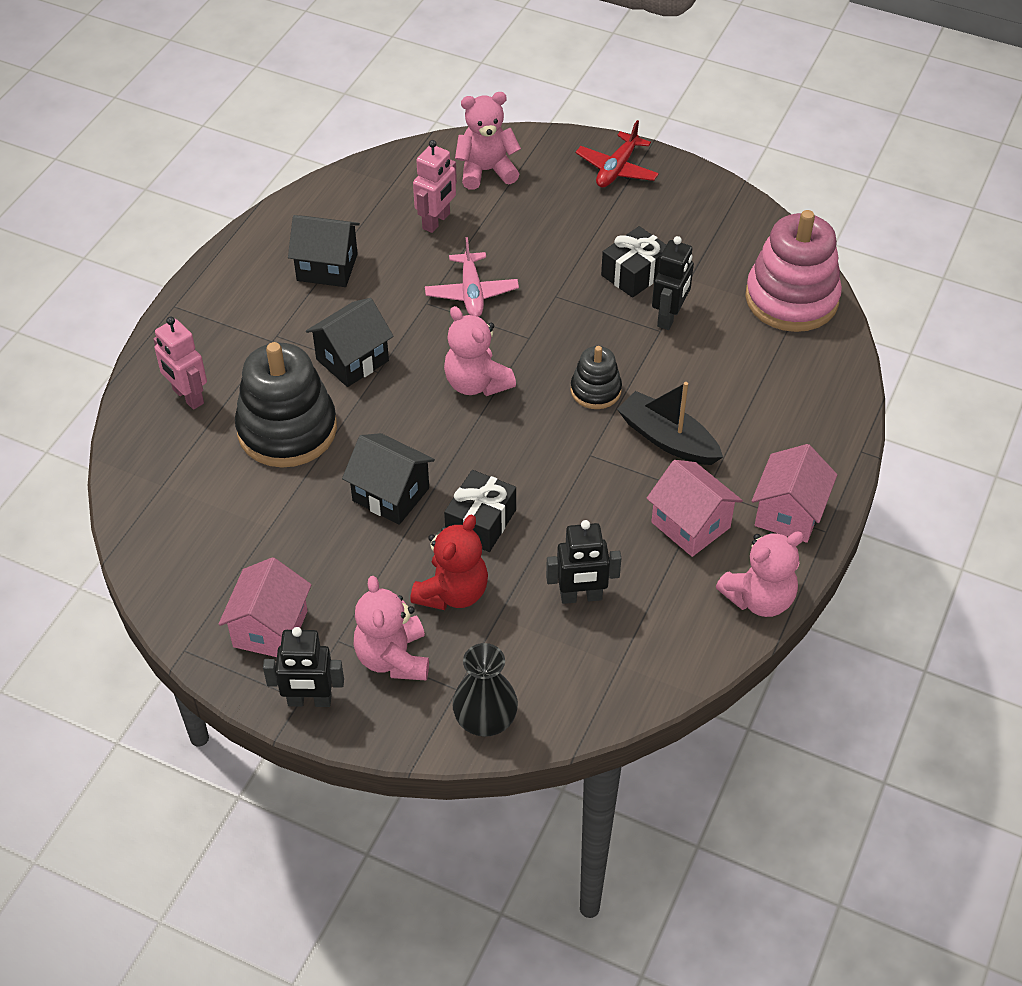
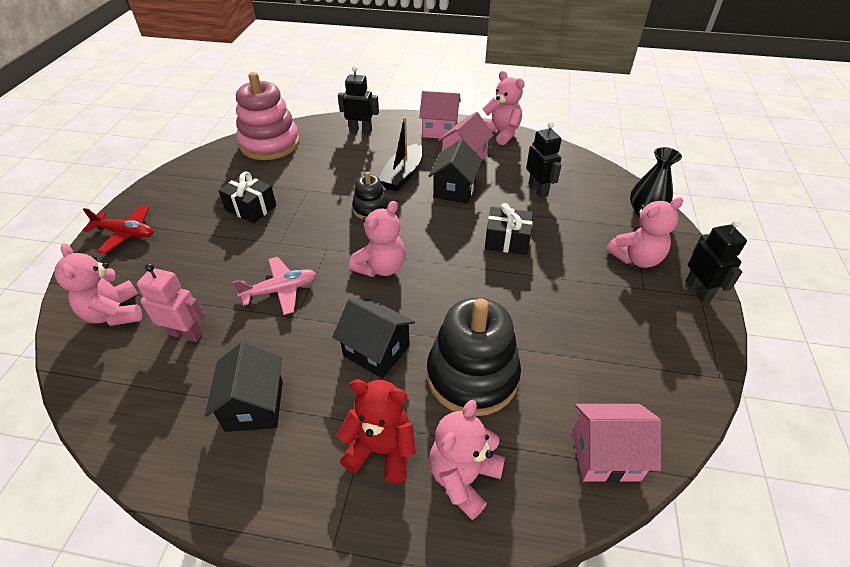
camera: 105 degrees left, 5 degrees down
(187, 397) = (463, 477): pink robot -> pink teddy bear
(270, 628) = (662, 328): pink house -> pink house (605, 455)
(390, 494) = (507, 291): black house -> black house (454, 190)
(452, 592) = (570, 242): red teddy bear -> red teddy bear (381, 450)
(669, 317) = (293, 187): black robot -> black robot (360, 131)

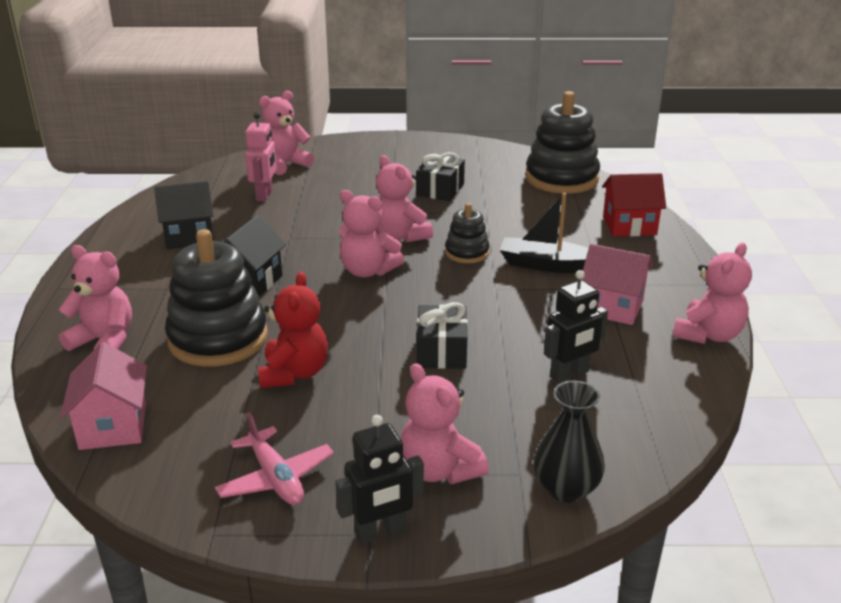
camera: 80 degrees right, 15 degrees down
(126, 233) = (382, 146): red plane -> none
(270, 144) = (561, 178): pink stacking toy -> black stacking toy
(280, 290) = (323, 224): pink plane -> pink plane (275, 478)
(327, 242) = (400, 236): none -> pink teddy bear
(360, 131) = (629, 226): black robot -> red house
(381, 450) = (139, 298): red teddy bear -> red teddy bear (294, 373)
(440, 130) = (676, 282): pink house -> none
(454, 190) = (533, 305): black house -> none

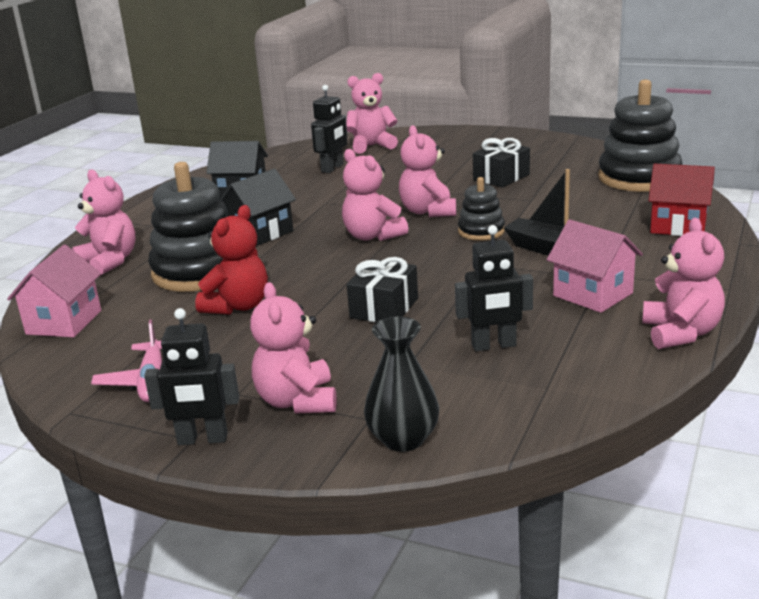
camera: 25 degrees right, 5 degrees down
(265, 195) = (333, 168): pink robot -> black robot
(708, 335) = (681, 333): pink teddy bear -> pink teddy bear turned 60 degrees counterclockwise

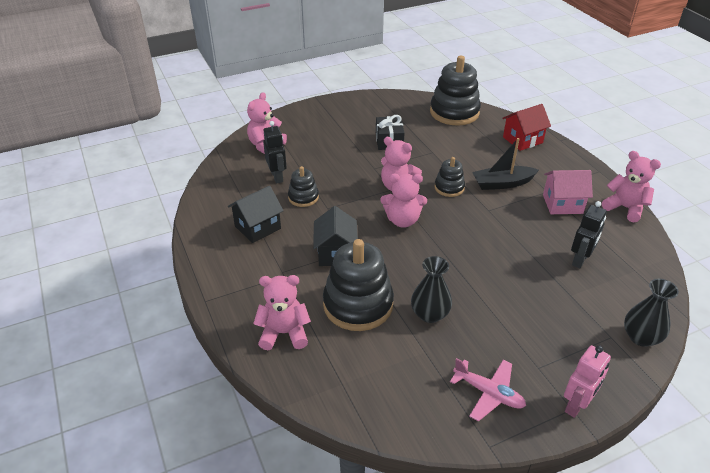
camera: 50 degrees left, 15 degrees up
(64, 322) = (356, 396): pink house -> none
(202, 439) = (576, 405): black robot -> pink robot
(238, 306) = (430, 314): red teddy bear -> black vase
(297, 401) = (570, 351): pink teddy bear -> none
(322, 188) = (303, 197): none -> black stacking toy
(384, 308) = (499, 267): black gift -> none

